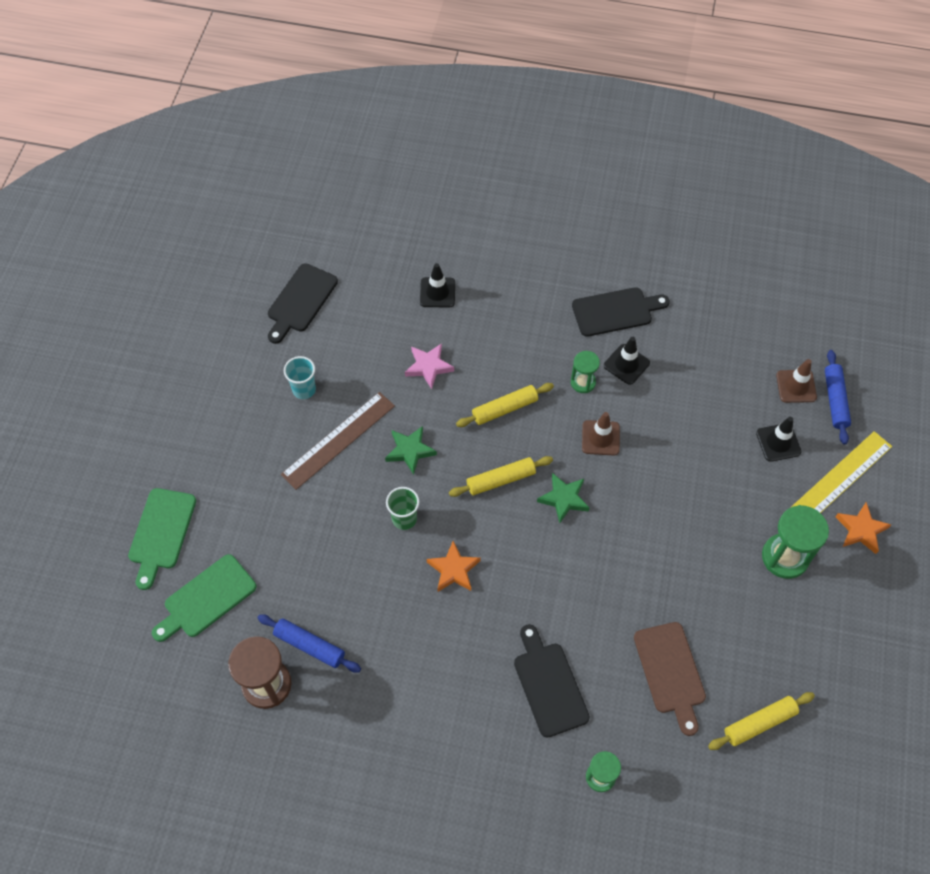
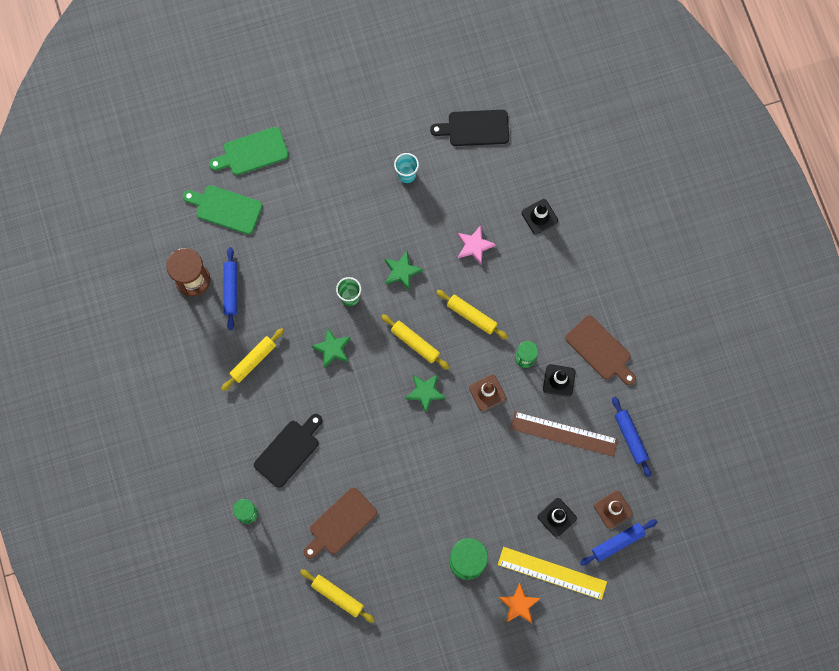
camera: 60 degrees right, 15 degrees up
(338, 440) = (382, 220): brown ruler -> brown ruler (564, 433)
(413, 667) = (253, 361): none -> yellow rolling pin
(453, 569) = (332, 349): orange star -> green star
(616, 311) = (600, 350): black cutting board -> brown cutting board
(725, 332) = (630, 437): none -> blue rolling pin

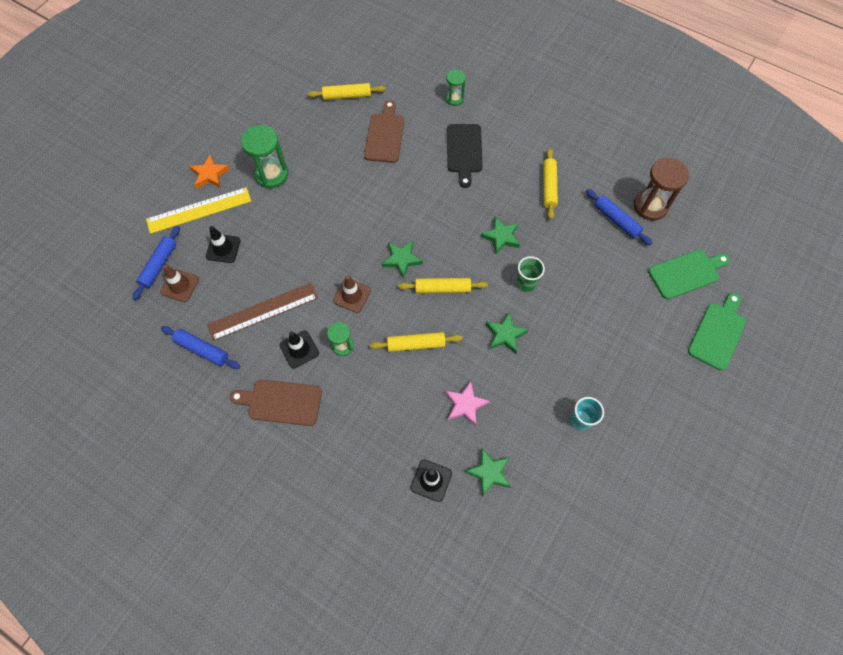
camera: 140 degrees right, 10 degrees down
(475, 128) = (564, 518): black cutting board -> none
(497, 191) = (489, 472): none -> green star

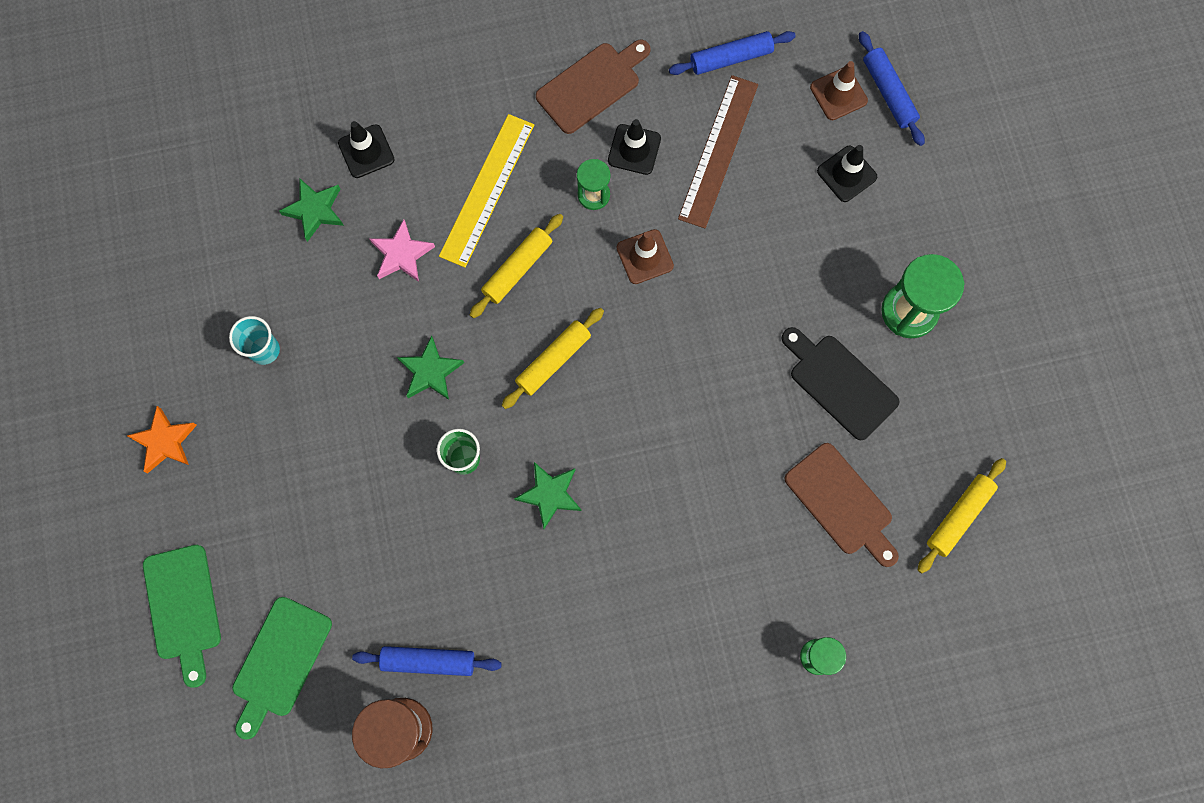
camera: 135 degrees right, 10 degrees up
(199, 210) = (931, 189): yellow ruler -> yellow ruler (487, 190)
(210, 174) = (978, 241): orange star -> orange star (165, 441)
(401, 259) = (636, 351): green star -> none
(464, 151) = (717, 579): black cutting board -> black cutting board (839, 383)
(549, 187) = (557, 630): yellow rolling pin -> none

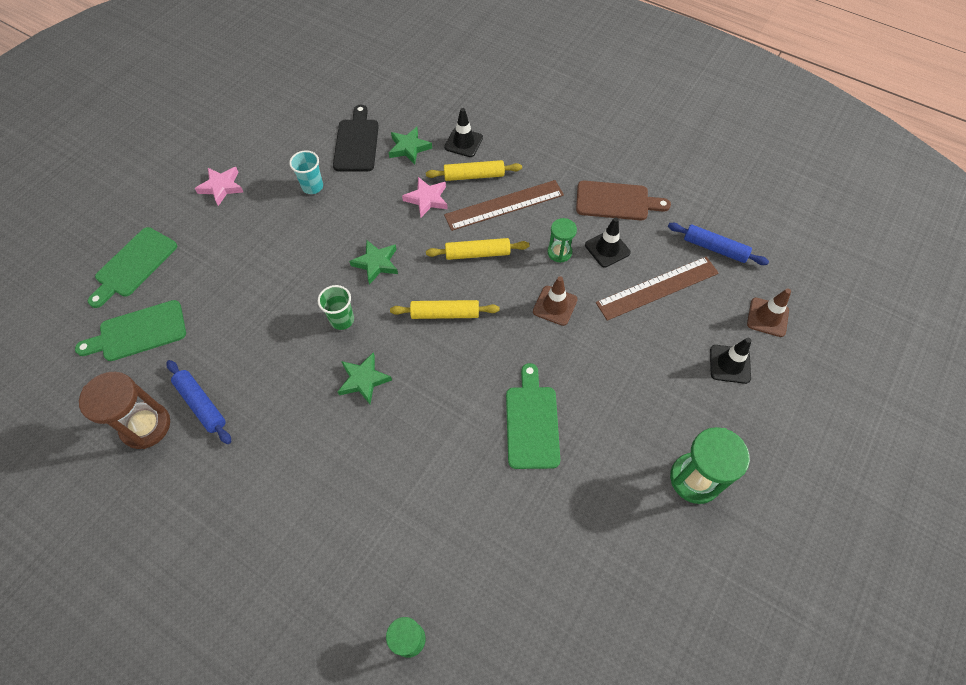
camera: 45 degrees right, 15 degrees down
(165, 441) = (221, 187): orange star -> pink star
(487, 190) = (504, 205): yellow ruler -> brown ruler
(735, 389) = (532, 422): none -> green cutting board
(839, 383) = (602, 479): black cutting board -> black cutting board (356, 142)
(841, 503) = (528, 555): brown cutting board -> none
(888, 93) = (803, 342): blue rolling pin -> none
(959, 516) = (601, 646): yellow rolling pin -> yellow rolling pin (474, 176)

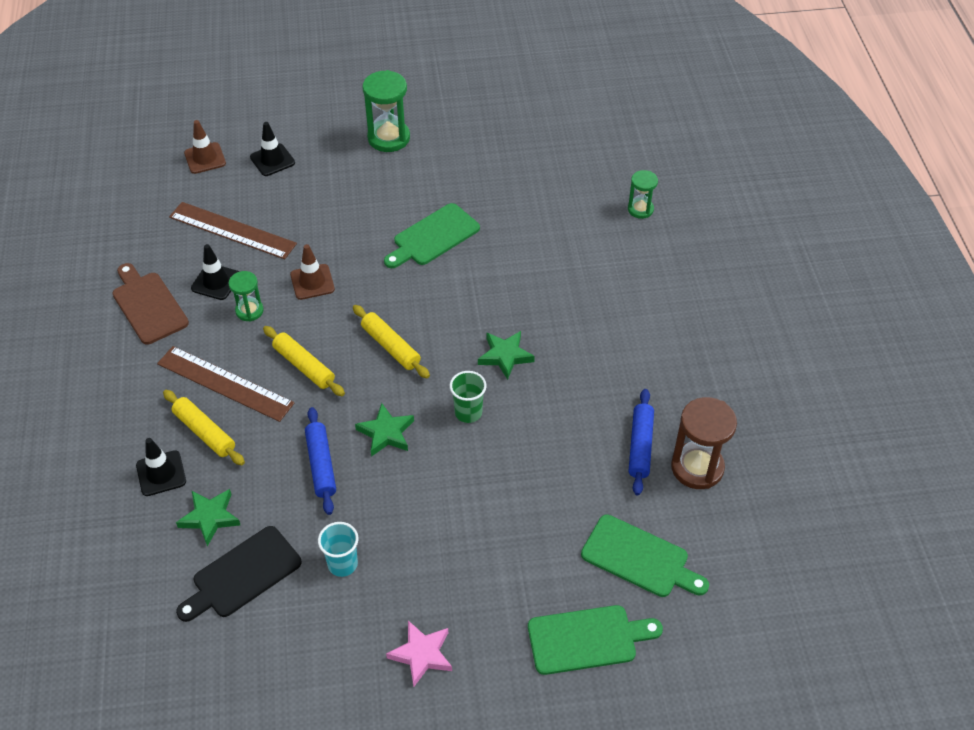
camera: 130 degrees left, 10 degrees down
(427, 199) = (271, 450): pink star -> none
(714, 248) = (153, 216): blue rolling pin -> blue rolling pin (321, 465)

